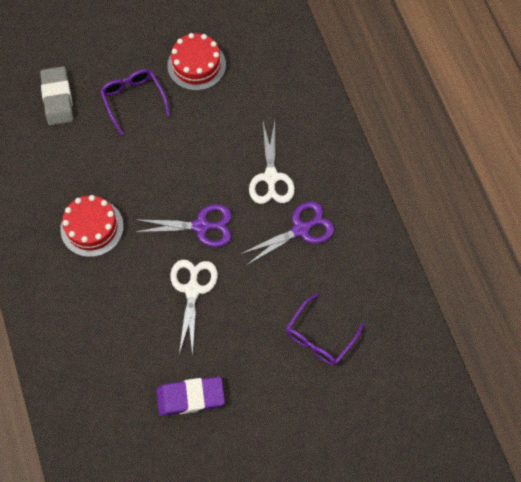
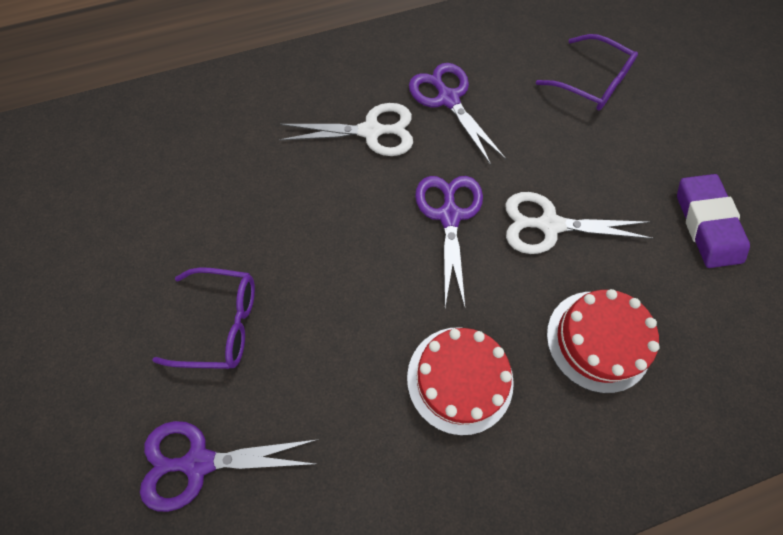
camera: 90 degrees left, 0 degrees up
(57, 98) = (199, 462): grey eraser -> purple scissors
(133, 100) = (221, 323): purple glasses -> purple glasses turned 150 degrees counterclockwise
(196, 65) = (170, 228): red cake -> red cake (598, 340)

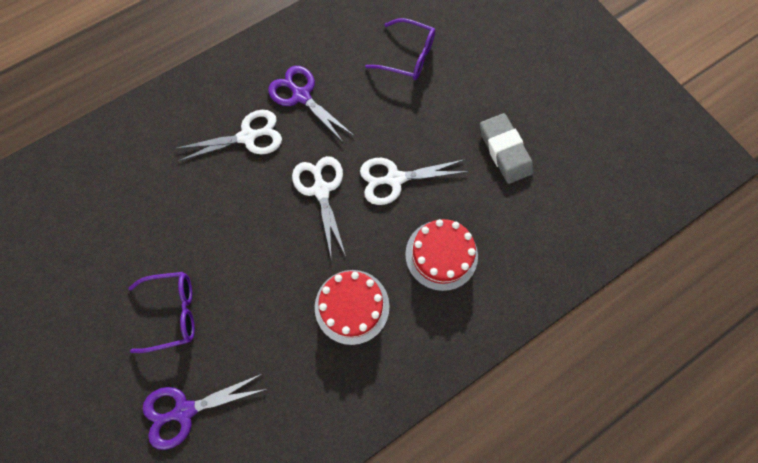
camera: 15 degrees left, 5 degrees up
(449, 216) = (321, 190): purple scissors -> white scissors
(706, 224) = (504, 151): purple eraser -> grey eraser

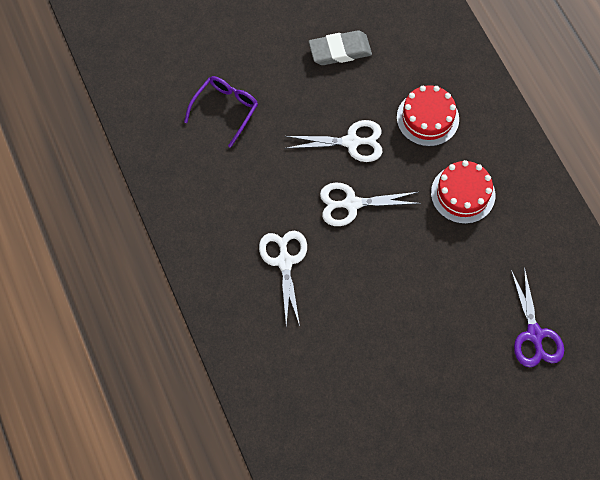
camera: 80 degrees left, 5 degrees down
(173, 312) = (448, 340): purple glasses -> none
(301, 96) = (249, 209): purple scissors -> none
(394, 179) = (351, 142): white scissors -> white scissors turned 90 degrees counterclockwise

